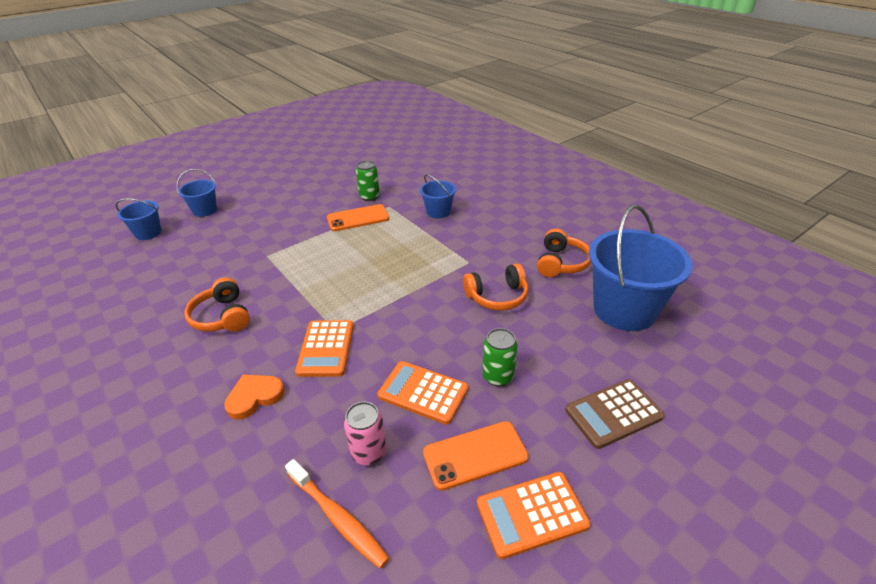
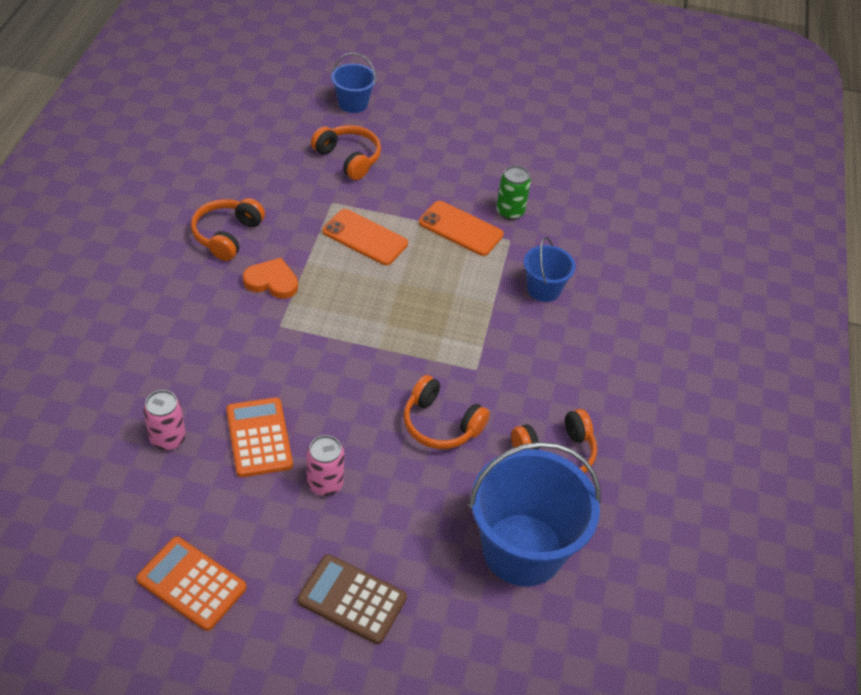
camera: 45 degrees right, 10 degrees up
(148, 233) = (282, 94): blue bucket -> none
(243, 232) = (348, 158): none -> orange headphones
(254, 397) = (162, 325): orange heart -> orange heart (272, 281)
(326, 348) = (252, 334): orange calculator -> none
(337, 517) = (98, 456): orange toothbrush -> none
(475, 455) = (220, 514): orange phone -> orange phone (365, 237)
(498, 376) = (325, 483): green can -> pink can

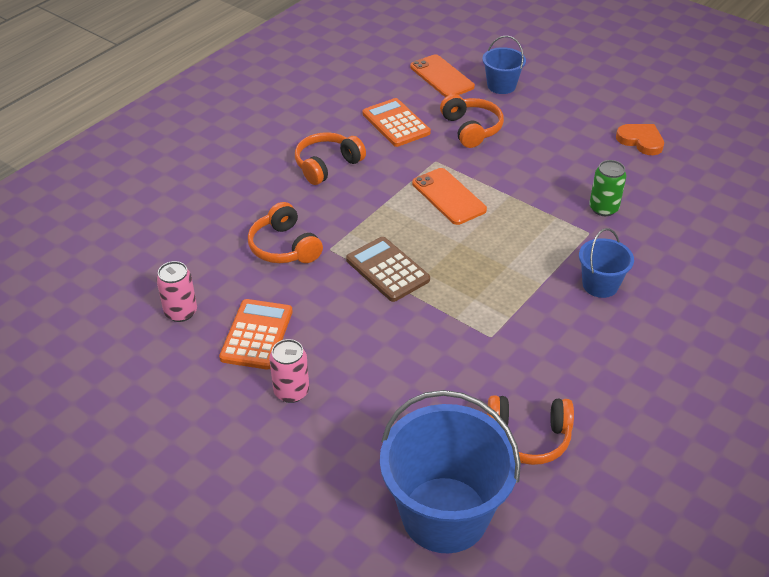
camera: 30 degrees right, 5 degrees down
(192, 583) = (128, 435): orange calculator -> orange calculator (396, 123)
(272, 281) = (344, 211): orange heart -> orange heart (641, 141)
(352, 599) = (256, 500): brown calculator -> brown calculator (387, 270)
(440, 424) = (428, 374): orange headphones -> orange headphones (284, 247)
(460, 229) = (545, 211): orange phone -> orange phone (441, 77)

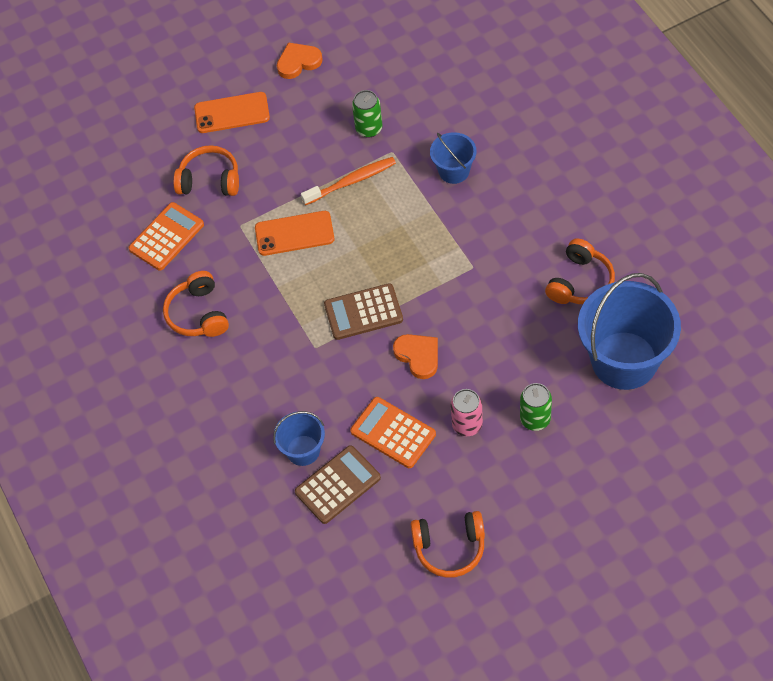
camera: 60 degrees left, 15 degrees up
(181, 312) = (338, 485): pink can -> brown calculator
(284, 247) = (294, 382): orange headphones -> orange headphones (449, 548)
(324, 450) = (535, 419): none -> green can
(357, 326) = (418, 356): none -> orange heart
(396, 123) = (166, 237): orange calculator -> orange calculator turned 135 degrees clockwise
(441, 77) = (115, 173): orange phone -> orange phone (232, 113)
(501, 86) = (158, 130): blue bucket -> blue bucket (303, 450)
(533, 215) = (351, 181): none -> orange toothbrush

